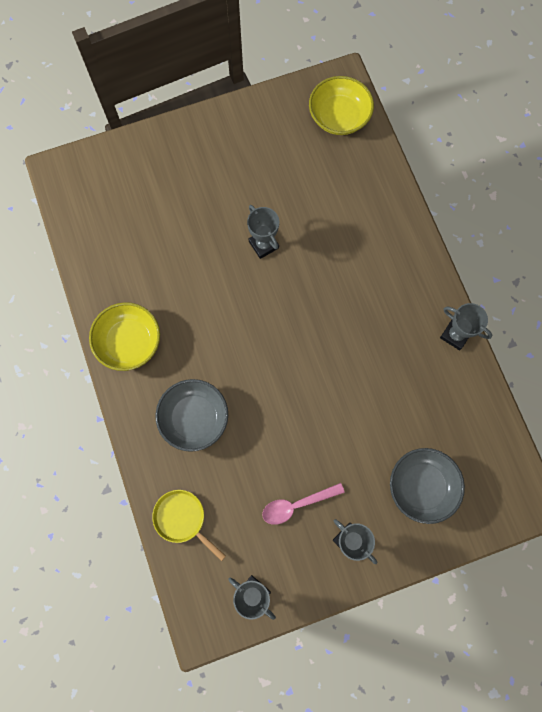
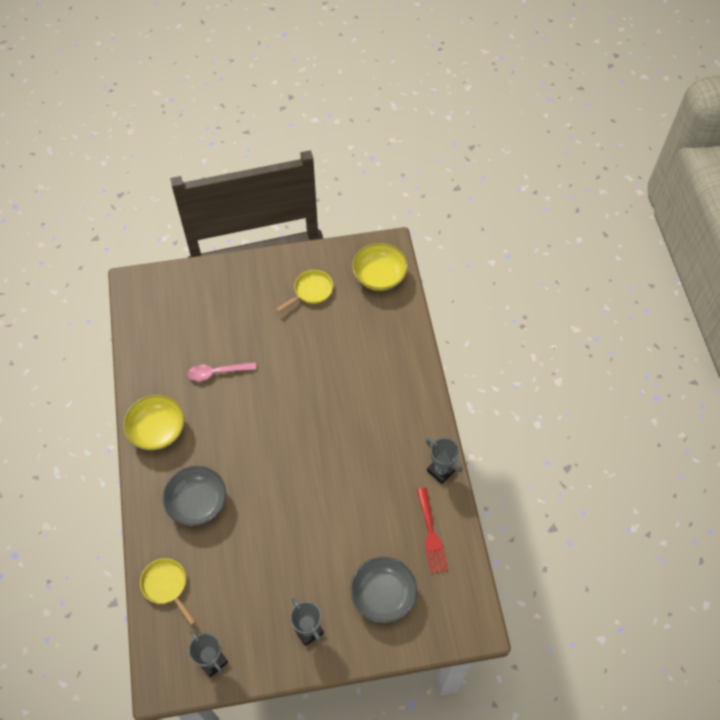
camera: 10 degrees right, 15 degrees down
(263, 244) = (291, 369): grey trophy -> none
(265, 147) = (311, 291): none -> yellow pan
(296, 505) = (268, 591): pink spoon -> pink spoon (217, 372)
(459, 409) = (431, 534): none -> red fork

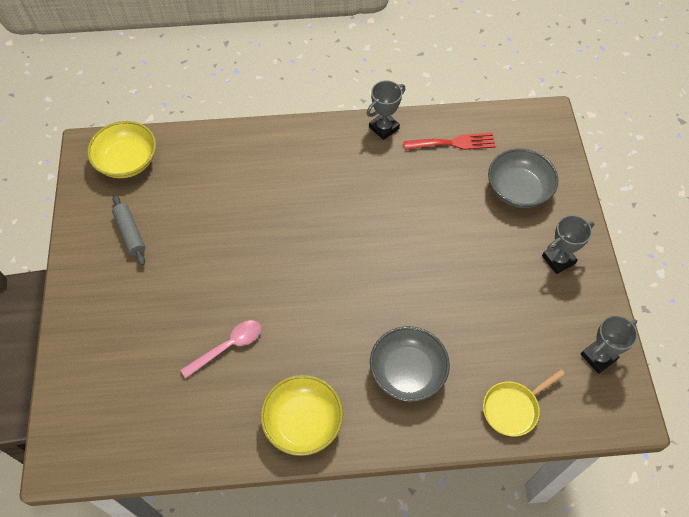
camera: 85 degrees left, 0 degrees up
(217, 372) = (228, 346): pink spoon -> pink spoon turned 120 degrees counterclockwise
(311, 291) = (130, 233): yellow pan -> grey rolling pin

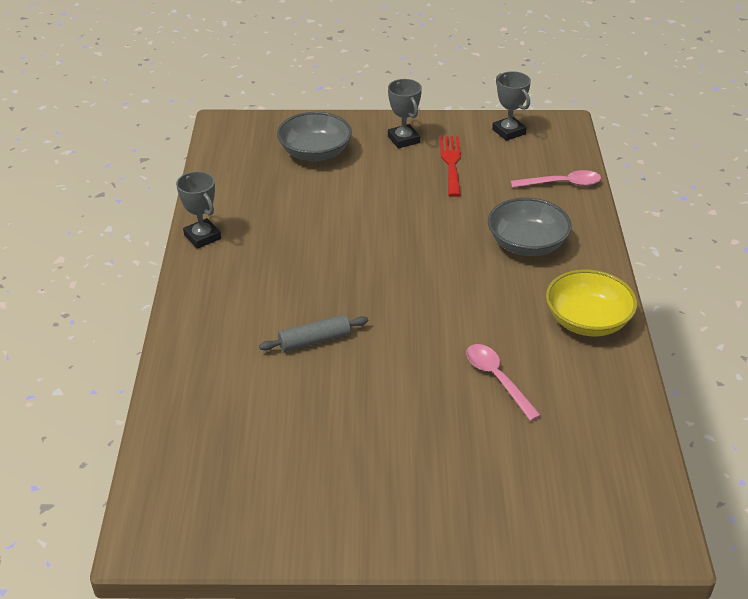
camera: 85 degrees left, 20 degrees down
(127, 161) = (185, 488): yellow bowl -> none
(130, 233) = (318, 480): grey rolling pin -> grey rolling pin (314, 340)
(454, 143) = (241, 188): red fork -> red fork (451, 163)
(513, 408) = (562, 184): yellow pan -> pink spoon

